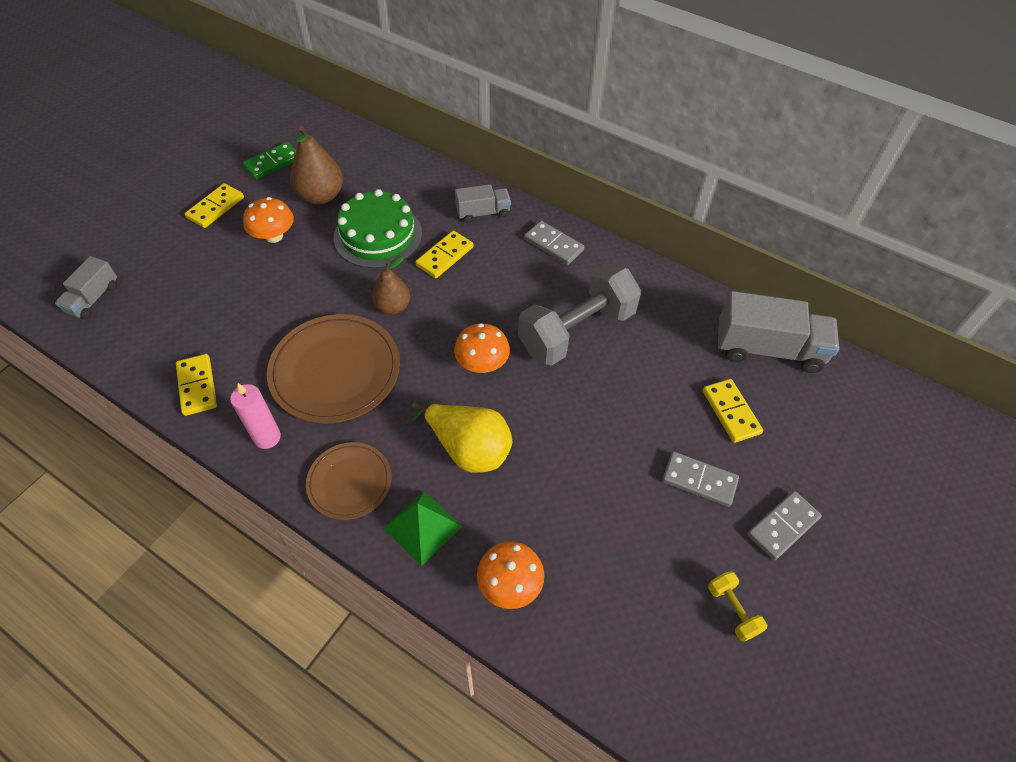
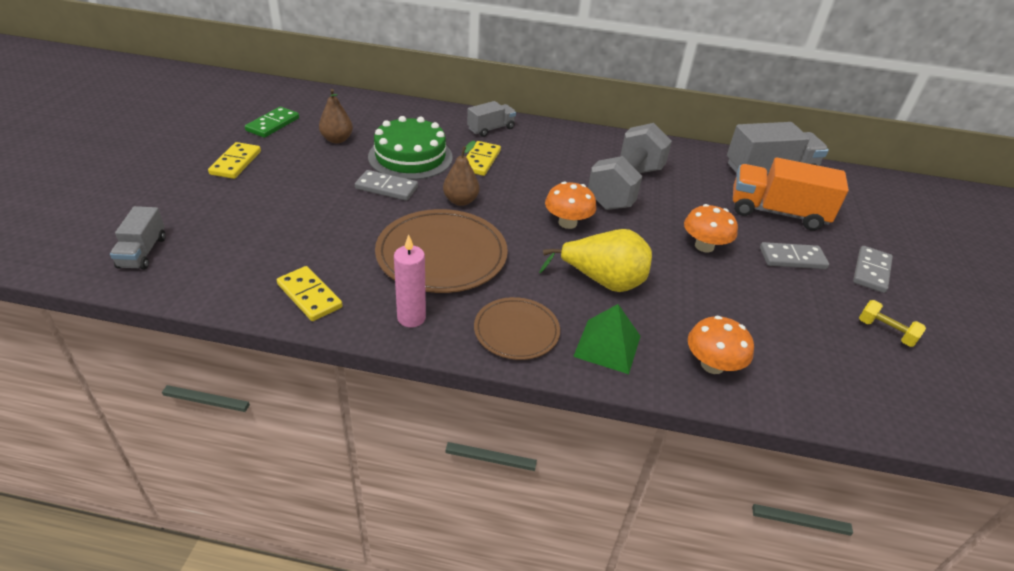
camera: 25 degrees left, 15 degrees down
(274, 236) = (311, 173): orange mushroom -> orange mushroom (704, 246)
(321, 196) = (337, 139): brown pear -> brown pear, size x0.66
(553, 245) = (564, 139): grey domino -> grey domino (386, 188)
(730, 412) = (777, 212): yellow domino -> orange truck

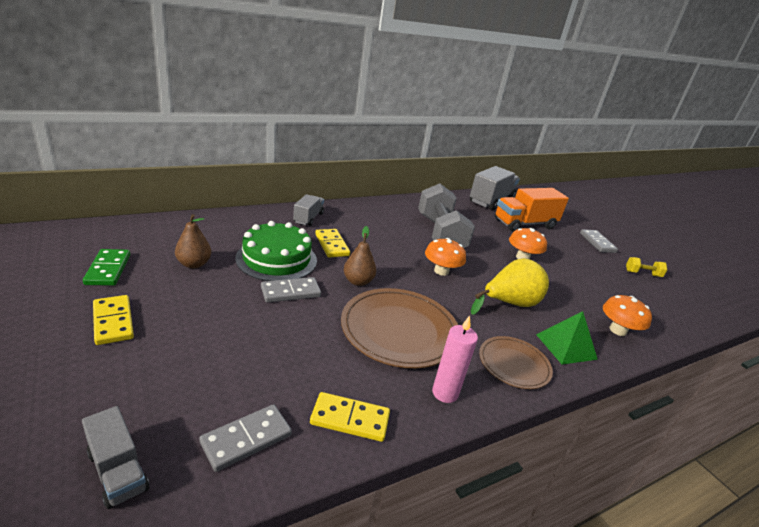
camera: 40 degrees left, 10 degrees down
(792, 258) = (563, 249): grey domino -> grey domino (246, 439)

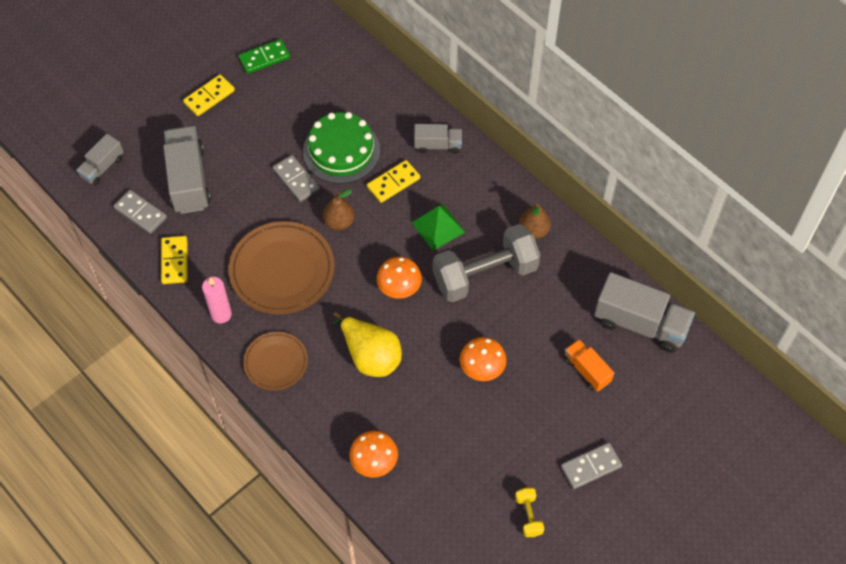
camera: 80 degrees right, 30 degrees up
(194, 264) = (300, 101): brown pear -> brown pear (533, 231)
(227, 373) = (188, 180): none -> grey truck
(524, 224) = (586, 370): orange truck -> orange truck, size x0.56
(566, 346) = (322, 407): green pyramid -> green pyramid (438, 227)

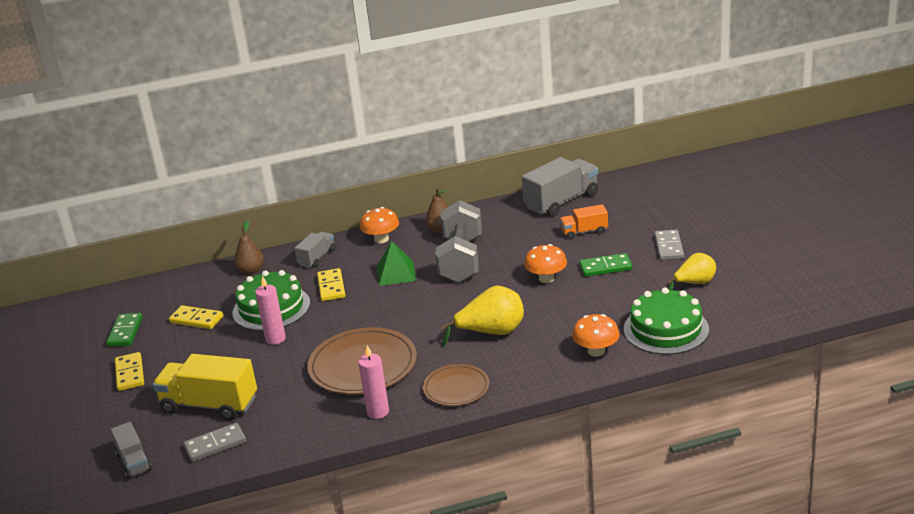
camera: 60 degrees left, 30 degrees down
(175, 261) = (292, 431): yellow domino -> yellow domino (196, 319)
(188, 180) = (209, 405): grey truck -> yellow truck
(296, 180) = (275, 339): grey domino -> pink candle
(339, 222) = (343, 323): brown pear -> brown pear (251, 270)
(399, 287) = (437, 304): orange mushroom -> orange mushroom (381, 239)
(434, 514) = (666, 329): none -> green cake
(525, 417) = (605, 267): none -> green domino
(528, 516) = (694, 283): yellow dumbbell -> yellow pear

